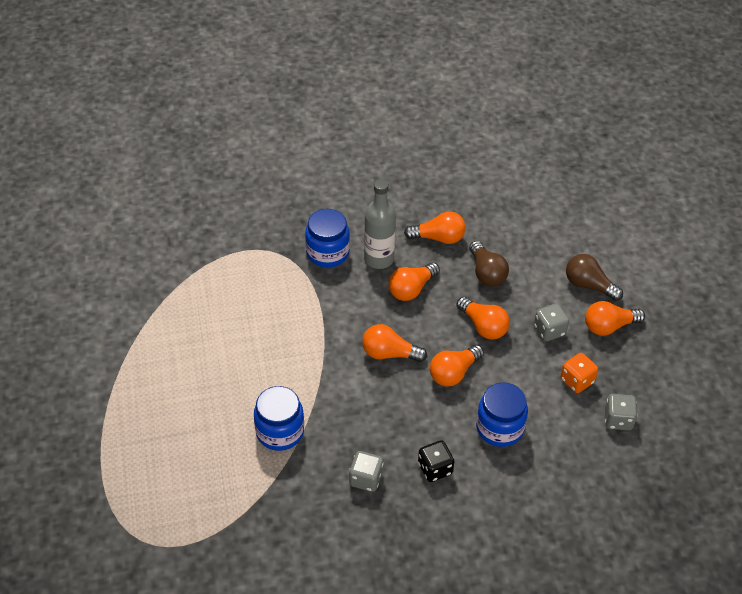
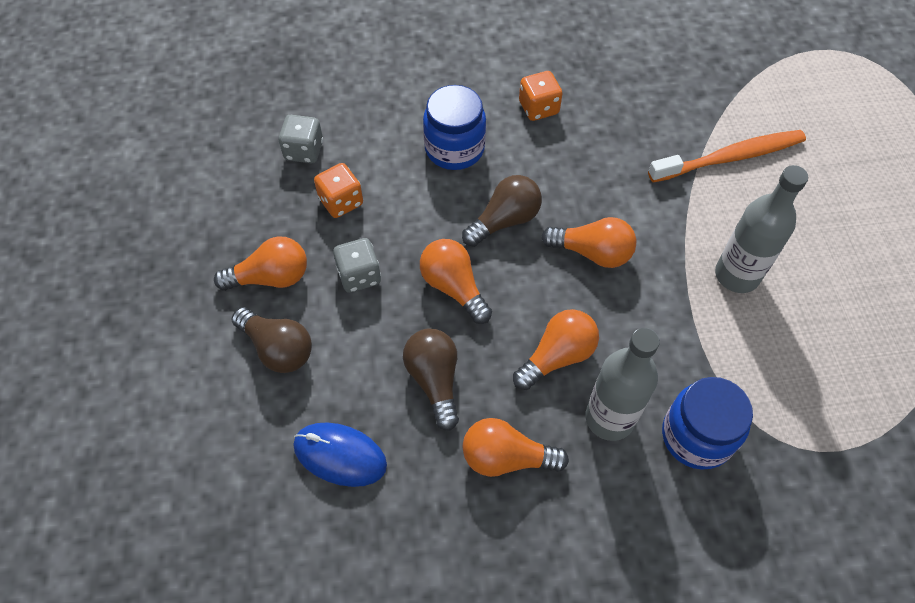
camera: 175 degrees left, 10 degrees up
(280, 431) = (729, 157): blue jar -> orange toothbrush
(289, 343) = (737, 275): none -> grey bottle
(366, 479) = (620, 101): grey dice -> none
(435, 469) = (538, 108): black dice -> orange dice
(453, 373) = (504, 220): orange light bulb -> brown light bulb
(534, 234) = (340, 455): none -> blue mouse

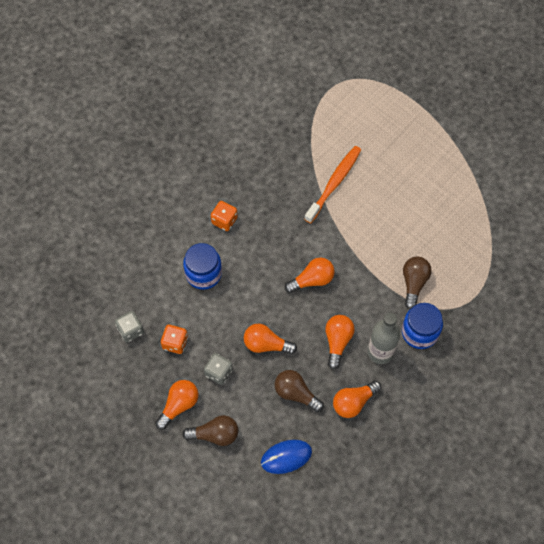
camera: 40 degrees left, 5 degrees up
(504, 220) = (260, 294): brown light bulb -> brown light bulb (414, 283)
(737, 275) = (381, 244): grey bottle -> none

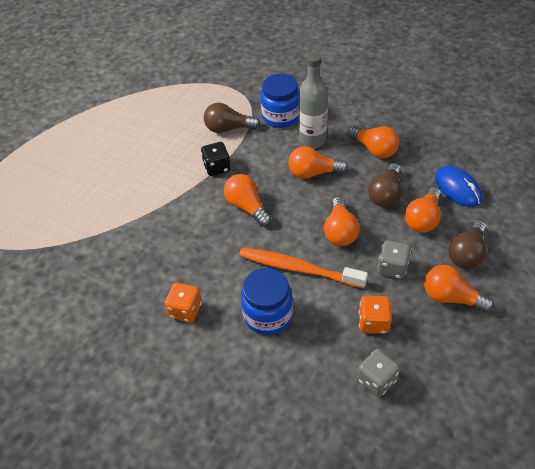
camera: 100 degrees left, 15 degrees down
(215, 434) = (467, 254): brown light bulb -> brown light bulb turned 135 degrees counterclockwise
(260, 414) = (423, 219): none -> orange light bulb
(334, 183) = (116, 211): orange toothbrush -> orange toothbrush (298, 268)
(365, 265) = (217, 167): none -> black dice

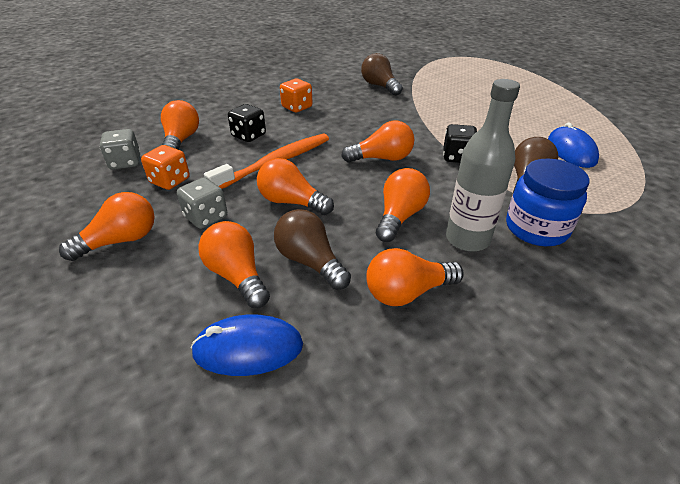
camera: 115 degrees right, 10 degrees down
(170, 115) = (571, 151): none -> blue mouse
(268, 315) = (248, 136): blue jar -> black dice
(312, 365) = (181, 140): none -> orange light bulb
(467, 254) = (146, 287): brown light bulb -> brown light bulb (380, 86)

